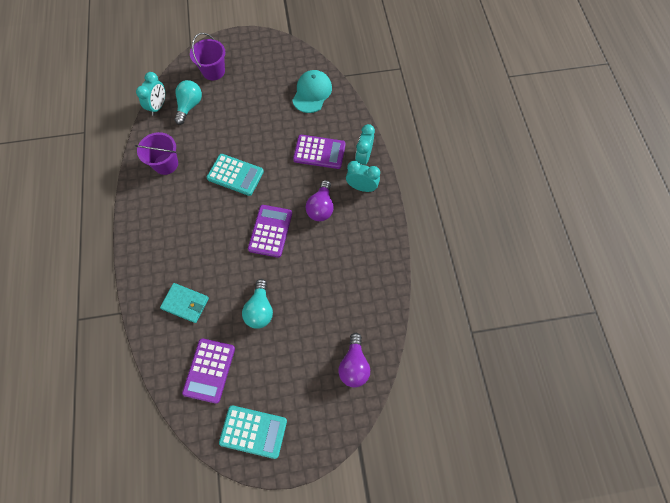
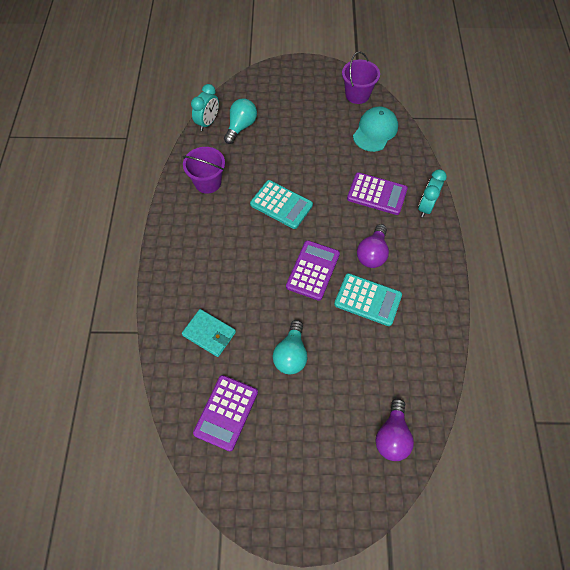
camera: 10 degrees right, 5 degrees down
(213, 71) = (271, 95): purple bucket -> purple bucket (357, 94)
(253, 431) = (267, 491): turquoise calculator -> turquoise calculator (367, 300)
(361, 187) = (420, 238): turquoise clock -> none

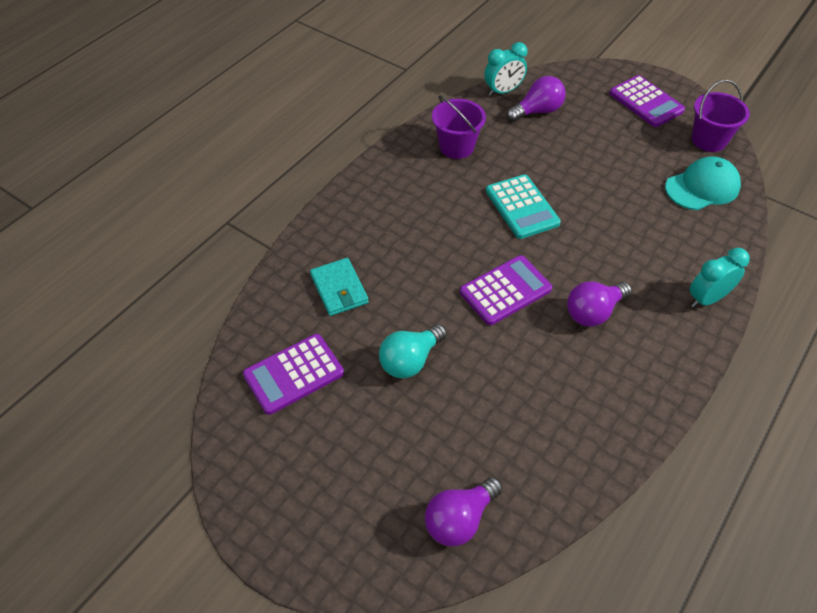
camera: 35 degrees right, 10 degrees down
(241, 127) = (537, 111): turquoise light bulb -> purple light bulb
(367, 300) = (548, 357): turquoise calculator -> none
(377, 194) = (650, 253): purple calculator -> purple calculator (646, 102)

